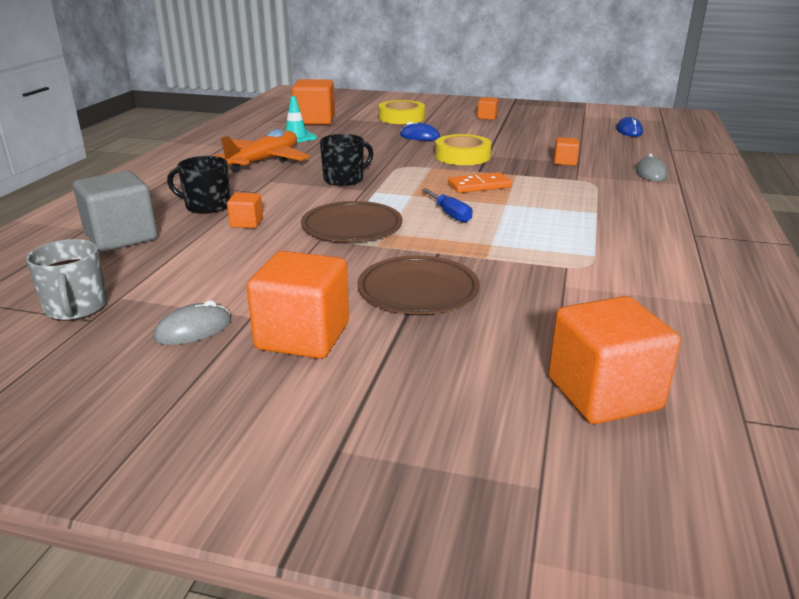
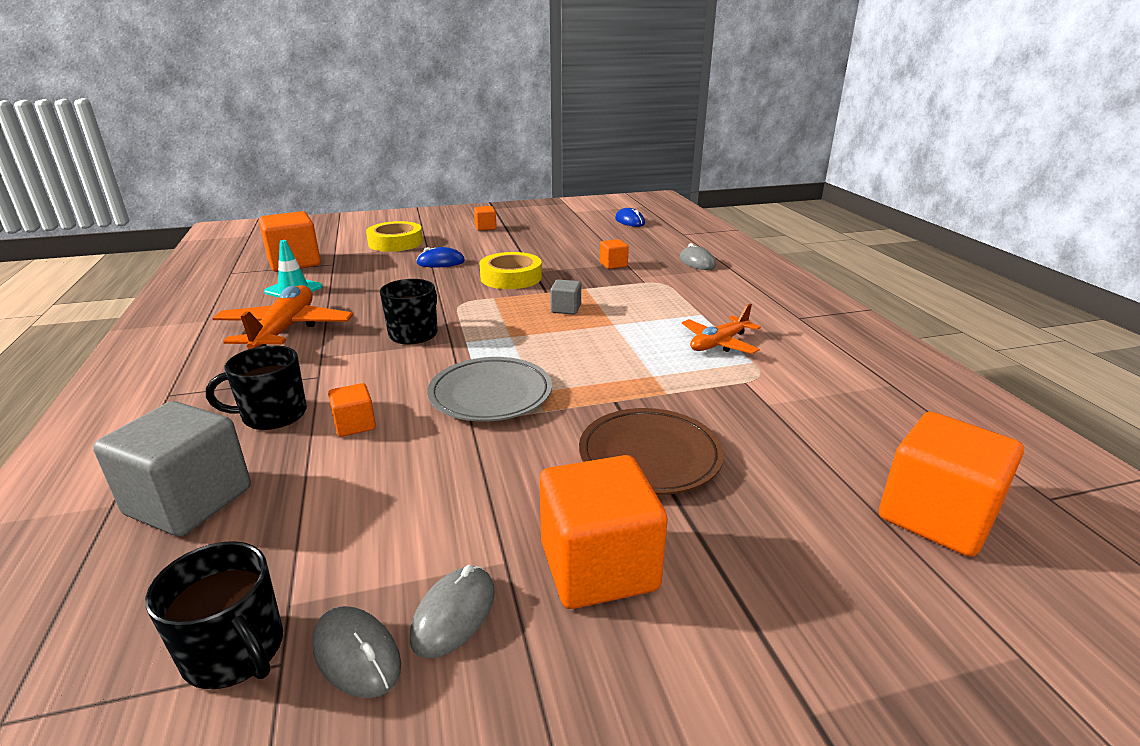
camera: 30 degrees left, 0 degrees up
(76, 308) = (235, 651): grey mug -> black mug
(127, 329) = (357, 655): none -> grey mouse
(352, 227) = (490, 395): brown plate -> grey plate
(450, 214) = (575, 350): blue screwdriver -> none
(479, 186) = (566, 309): orange domino -> grey cube
(581, 236) = (719, 343): none -> orange plane

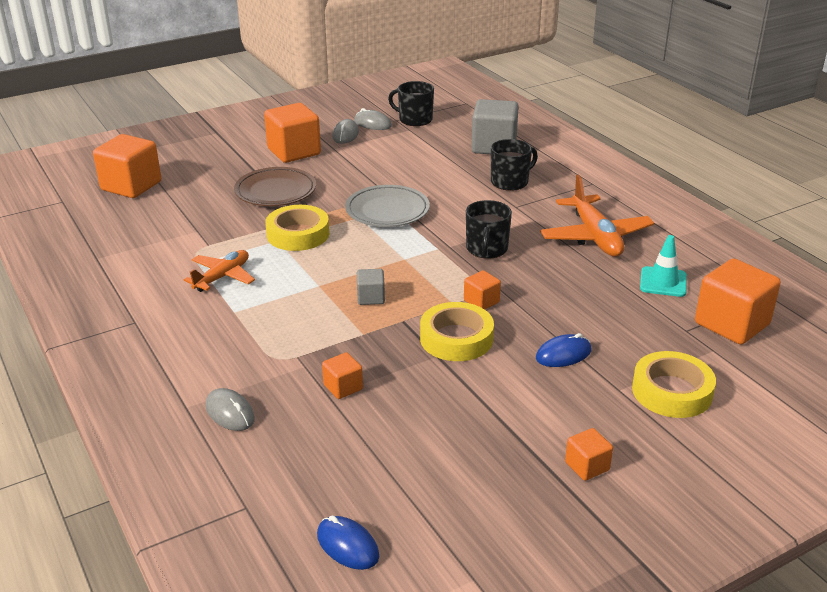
camera: 165 degrees right, 5 degrees up
(355, 425) = (455, 184): orange cube -> orange cube (481, 301)
(625, 379) = (298, 234): none -> yellow tape

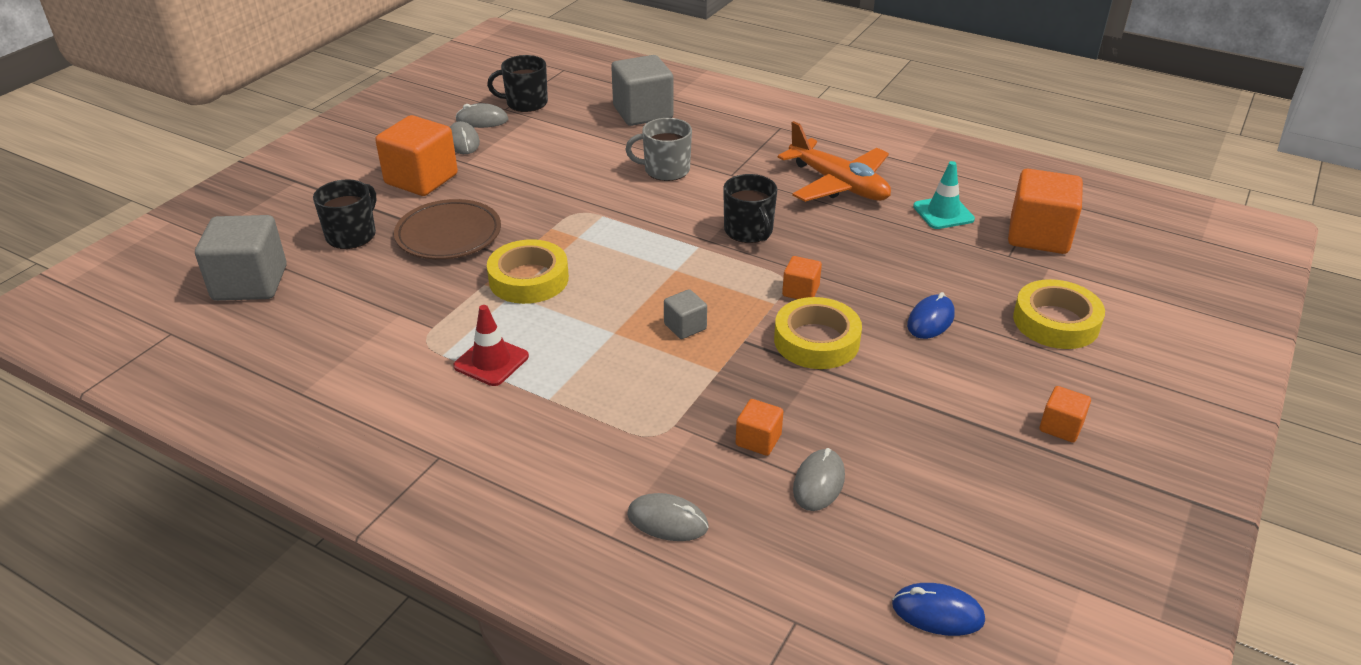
camera: 30 degrees left, 5 degrees up
(131, 186) = (250, 283): orange cube -> grey cube
(222, 277) = (491, 361): orange plane -> red traffic cone
(355, 430) = (818, 483): none -> grey mouse
(387, 211) = (602, 220): grey plate -> none
(468, 190) = (665, 170): none -> grey mug
(510, 182) = (699, 148): black mug -> black mug (352, 235)

